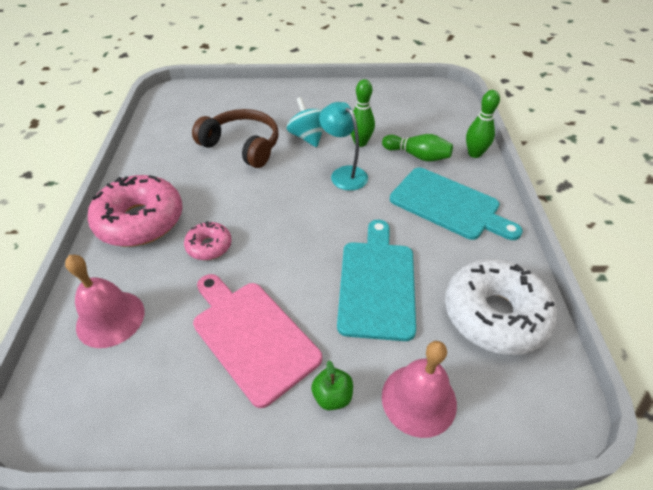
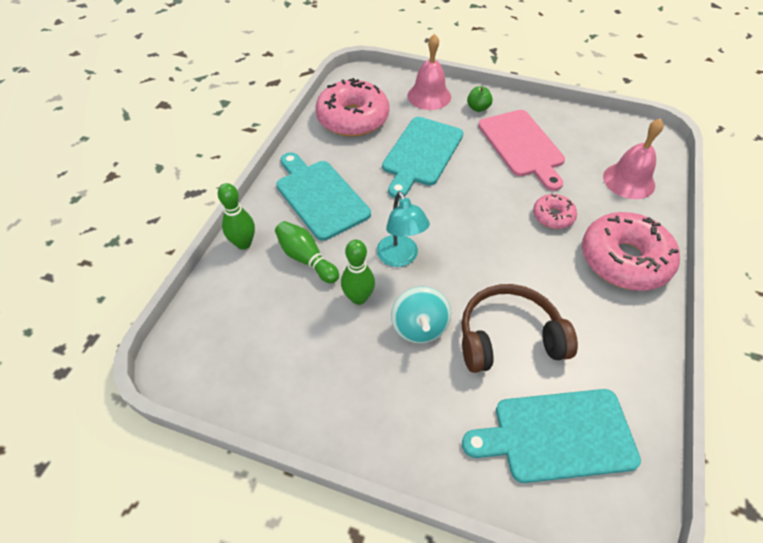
camera: 160 degrees left, 5 degrees up
(207, 111) = (557, 436): none -> turquoise cutting board
(242, 146) = (508, 337): brown headphones -> brown headphones turned 120 degrees clockwise
(494, 314) = (353, 118): white donut -> pink donut

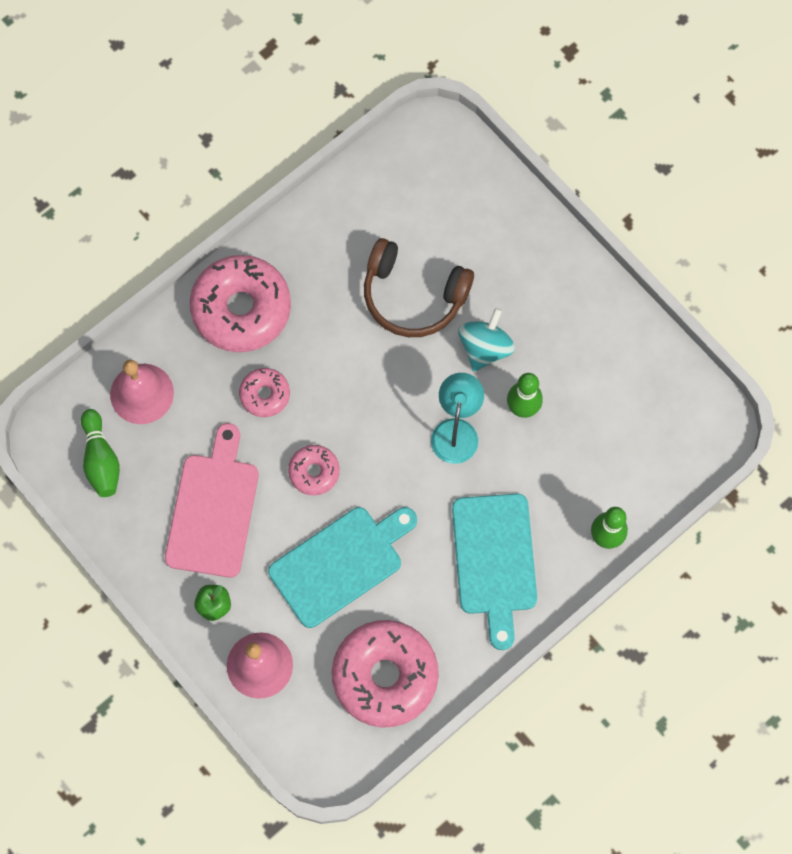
camera: 150 degrees left, 20 degrees up
(306, 259) = (550, 481): green bowling pin -> green bowling pin (101, 460)
(479, 190) = (314, 472): none -> pink donut
(557, 436) = (437, 202): turquoise cutting board -> none

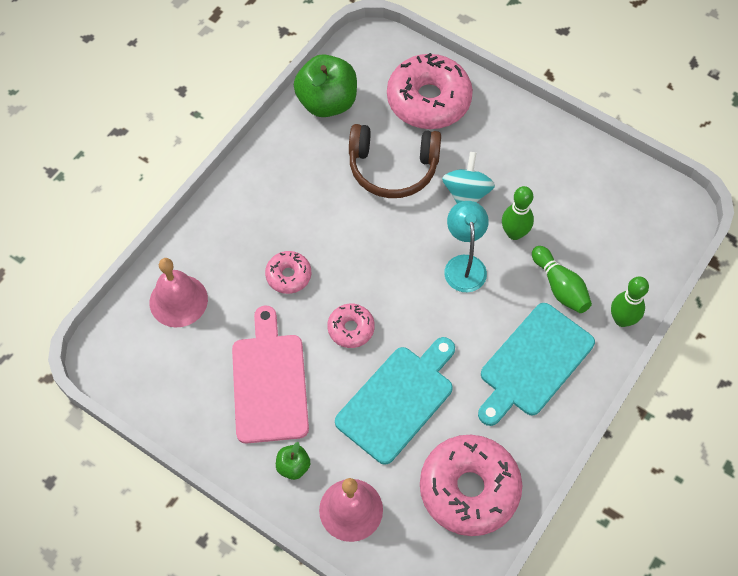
camera: 15 degrees left, 10 degrees down
(101, 460) = (155, 365): green bowling pin -> green bowling pin (560, 287)
(241, 309) = (248, 212): pink donut -> pink donut (428, 100)
(363, 196) = (327, 102): none -> green apple
(495, 560) = (533, 363): turquoise cutting board -> turquoise cutting board turned 60 degrees clockwise

